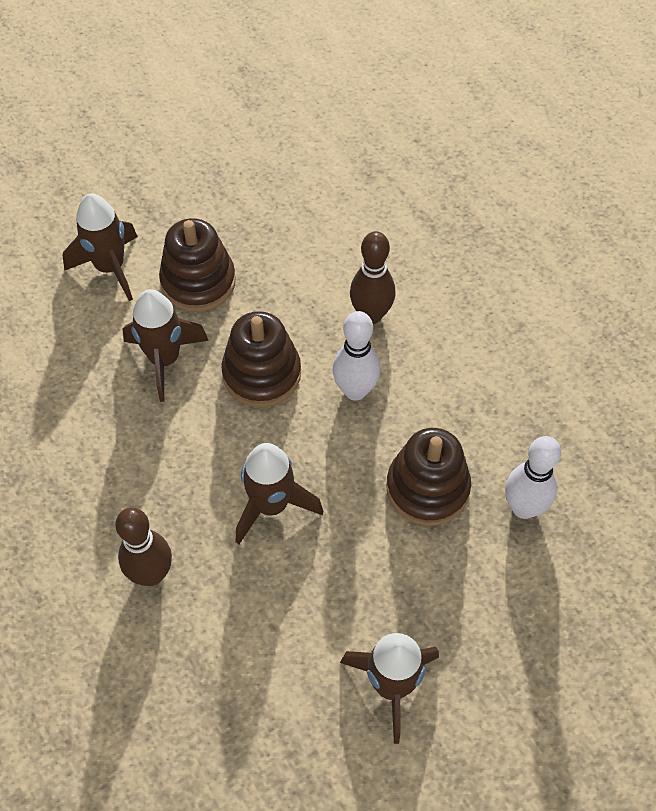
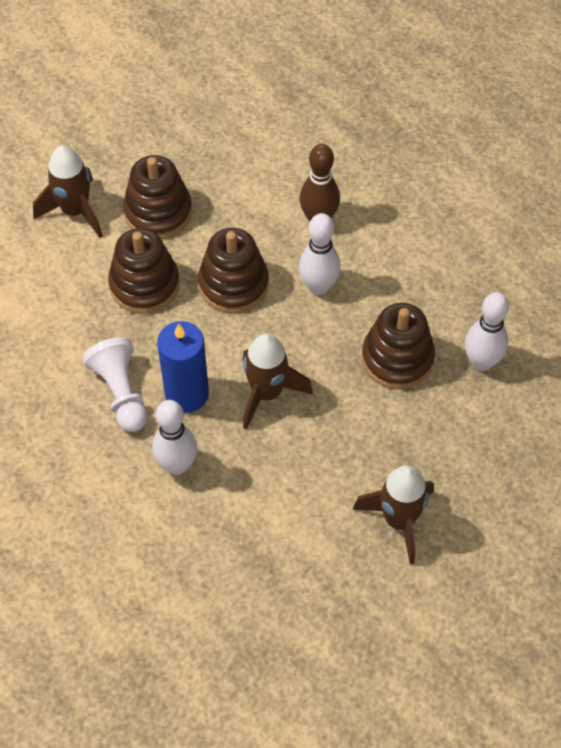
camera: 10 degrees left, 0 degrees up
(109, 478) = (121, 392): none -> white pawn
(151, 574) = (177, 465): brown bowling pin -> white bowling pin
(165, 359) = (144, 284): brown rocket -> brown stacking toy
(182, 492) = (187, 394): none -> blue candle

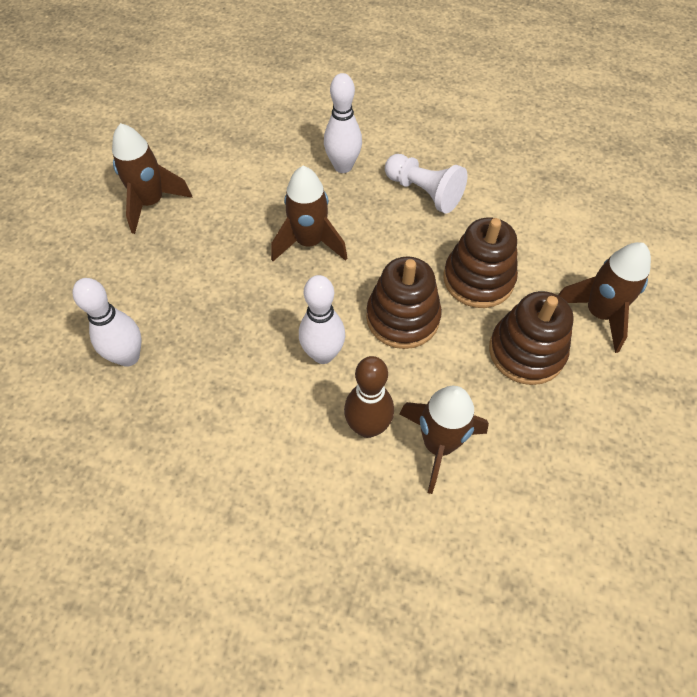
camera: 150 degrees right, 0 degrees up
(187, 394) = (373, 213): blue candle -> none
(276, 185) = (438, 444): none -> brown rocket
(397, 358) = (211, 322): brown stacking toy -> none

